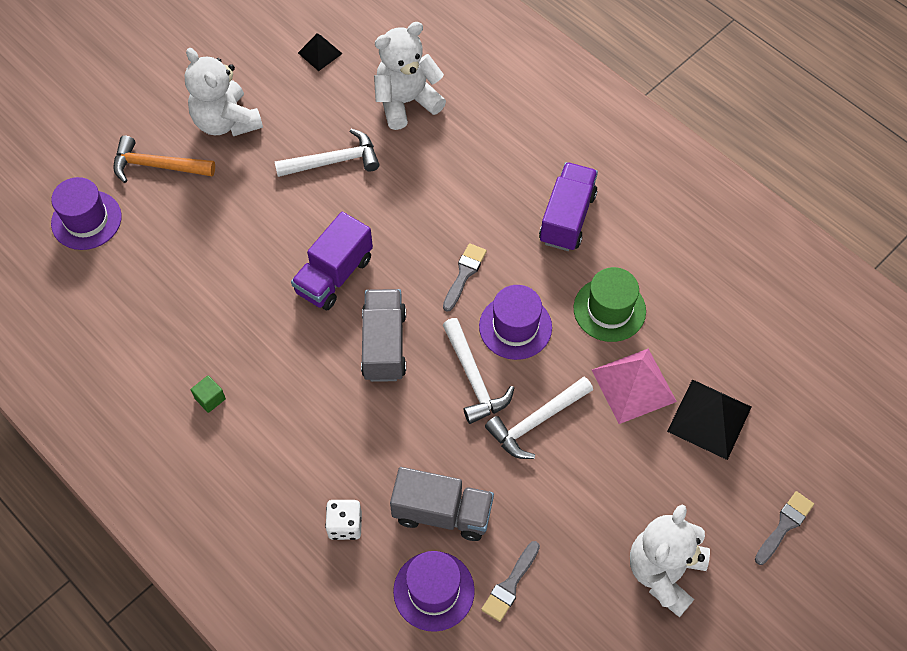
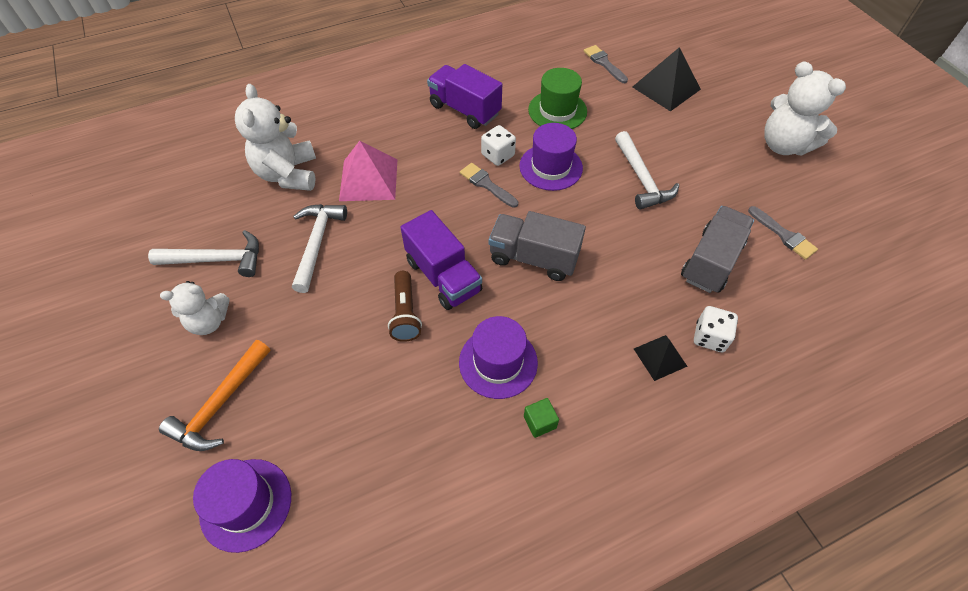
camera: 70 degrees left, 5 degrees down
(226, 121) = (209, 321): white teddy bear -> white teddy bear, size x0.63
(283, 260) = (405, 313): none -> brown flashlight
(320, 53) = (186, 221): black pyramid -> black pyramid (660, 357)
(434, 591) = (783, 287): purple hat -> purple hat (498, 362)
(474, 379) = (590, 206): white hammer -> white hammer (217, 259)
(510, 271) = (498, 155): none -> white dice
(633, 385) = (627, 117): pink pyramid -> pink pyramid (368, 179)
(784, 525) = (756, 78): grey brush -> grey brush (604, 63)

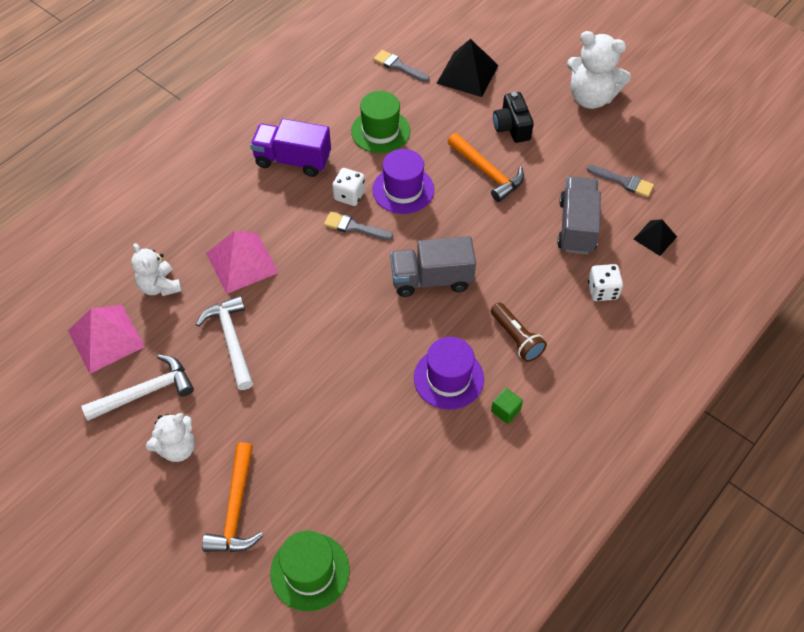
camera: 25 degrees left, 0 degrees up
(217, 201) = (106, 338): none -> pink pyramid
(246, 504) = (310, 571): purple hat -> green hat
(288, 174) = (160, 286): white teddy bear -> white teddy bear, size x0.63
(405, 313) = (349, 370): brown flashlight -> brown flashlight (516, 338)
(443, 276) = (363, 325): purple truck -> none
(642, 179) = (487, 172): white hammer -> orange hammer
(660, 357) = (572, 322): black pyramid -> black pyramid (655, 237)
(687, 146) = (511, 127): none -> black camera

